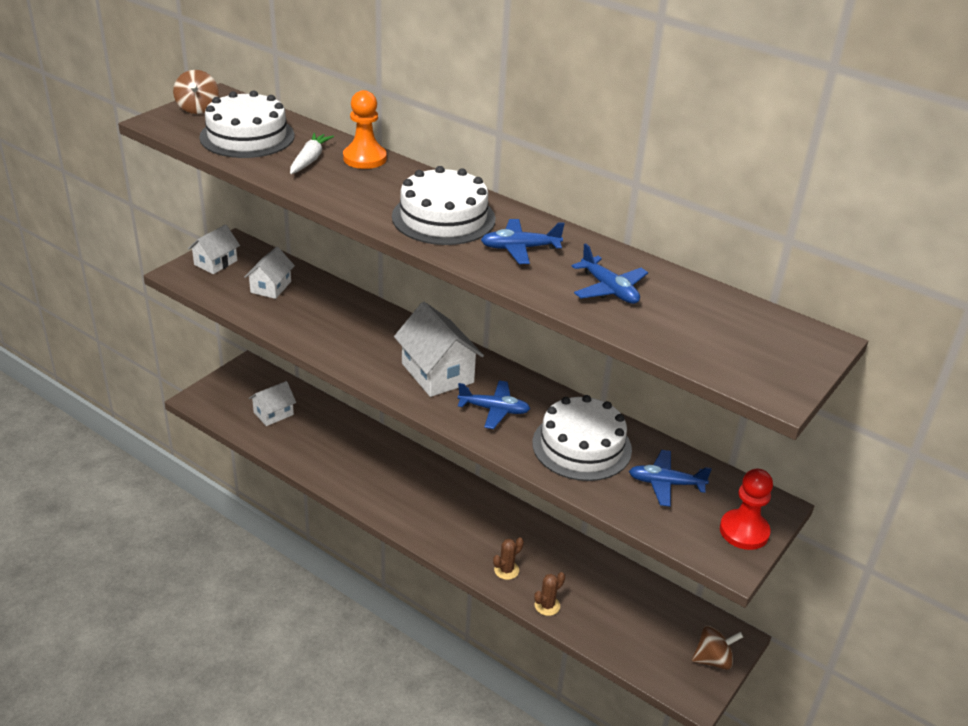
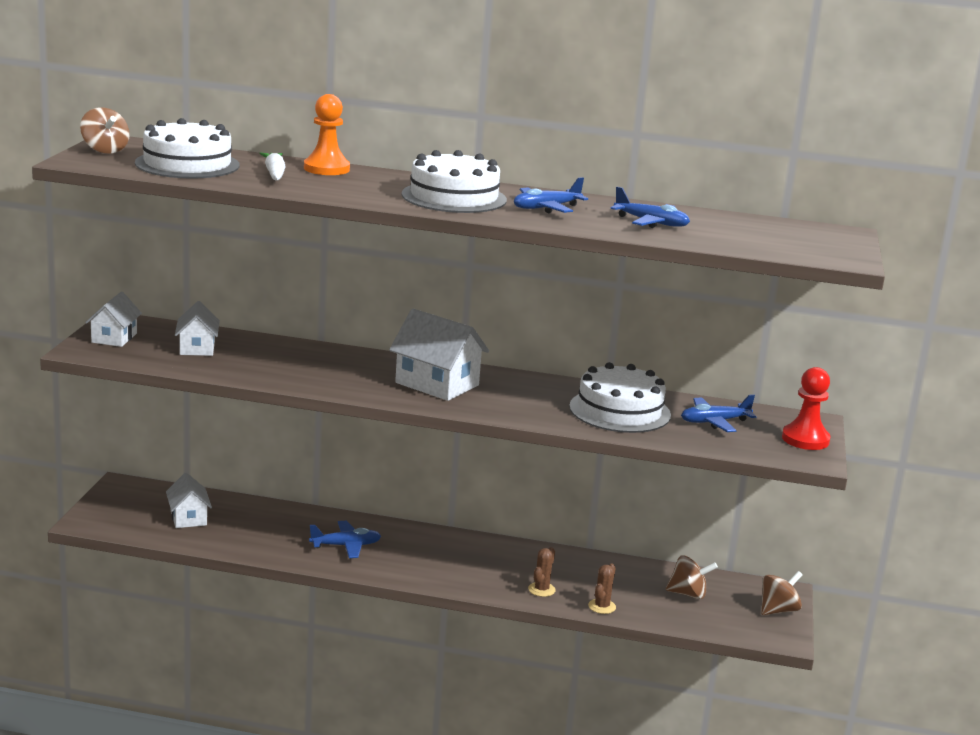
camera: 25 degrees left, 15 degrees down
(273, 413) = (188, 518): white house -> white house turned 45 degrees counterclockwise
(494, 410) = (517, 400): blue plane -> blue plane (346, 546)
(638, 614) = (688, 594): none -> brown spinning top

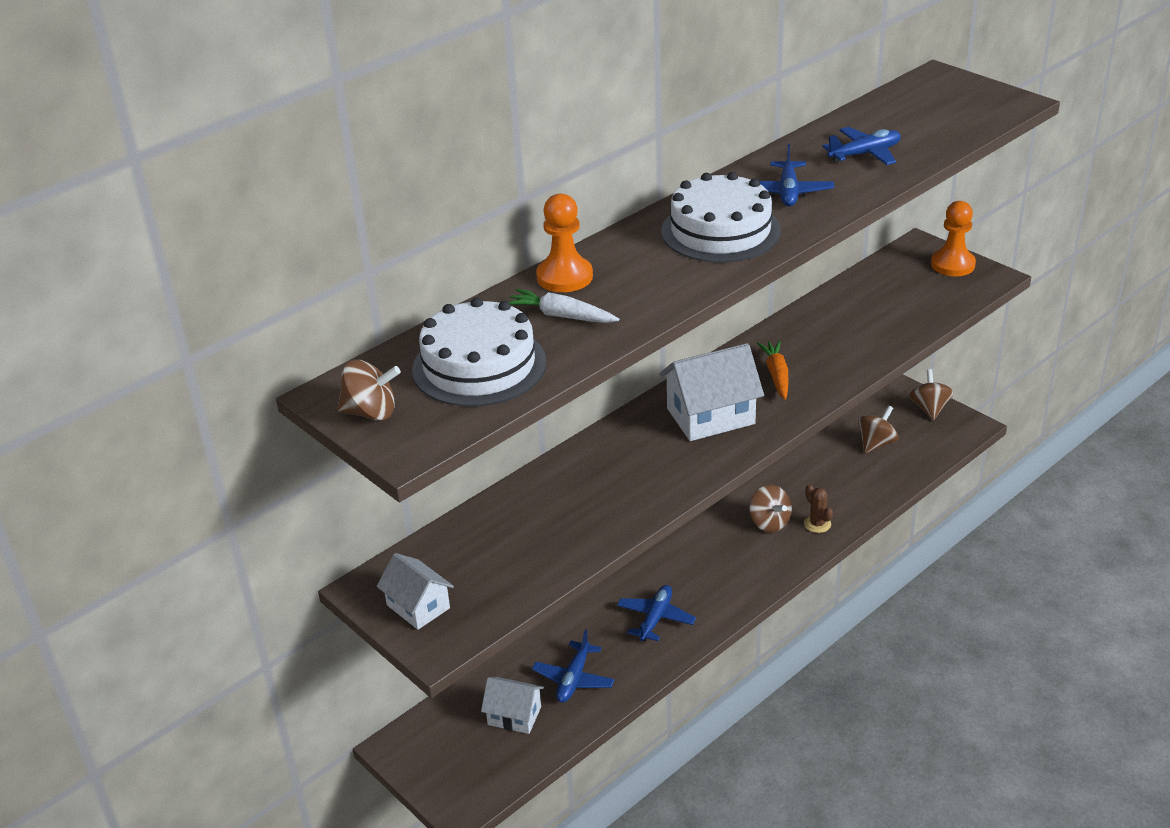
camera: 50 degrees left, 15 degrees up
(197, 348) = (498, 549): white house -> none
(516, 567) = (769, 522): none -> brown spinning top
(525, 397) = (776, 375): none -> orange carrot
(602, 606) = (866, 501): brown cactus -> none
(620, 411) = (839, 334): white cake -> none
(714, 422) = (893, 294): blue plane -> blue plane (573, 679)
(805, 439) = (952, 264): red pawn -> orange pawn

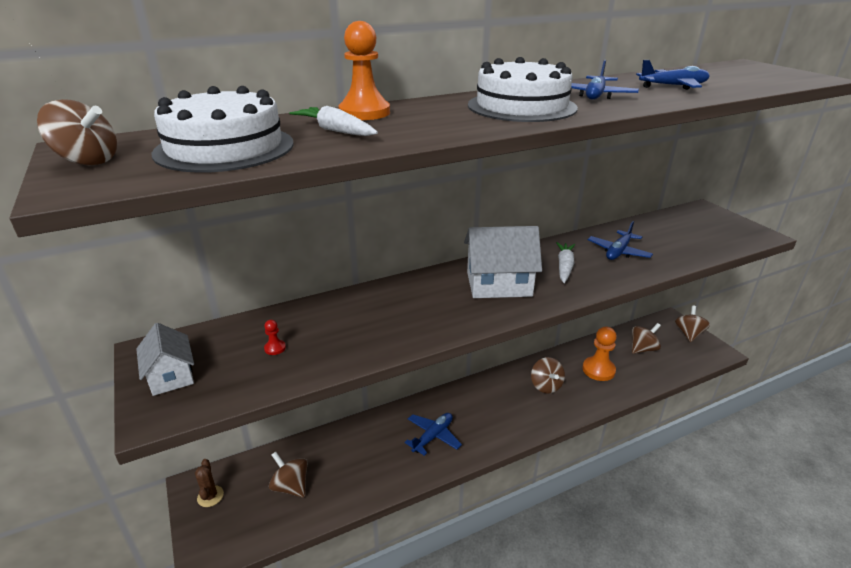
camera: 15 degrees right, 5 degrees down
(506, 551) = (275, 348): none -> red pawn
(514, 716) = (291, 486): white house -> brown spinning top
(573, 679) = (350, 468): blue plane -> blue plane (618, 252)
(776, 375) = (564, 267): orange carrot -> white carrot
(817, 524) = (582, 395): brown cactus -> brown cactus (210, 496)
(952, 264) = (729, 223): orange pawn -> orange pawn (598, 370)

